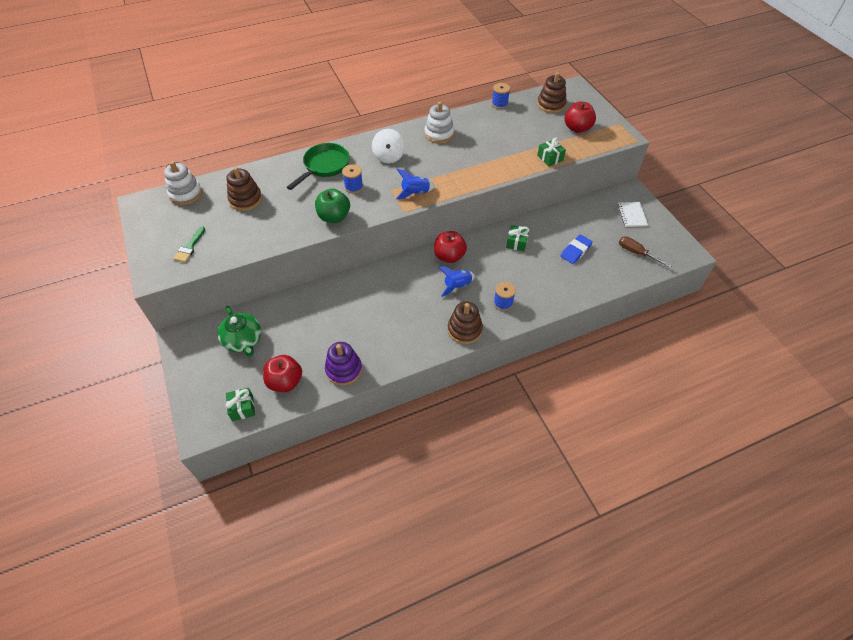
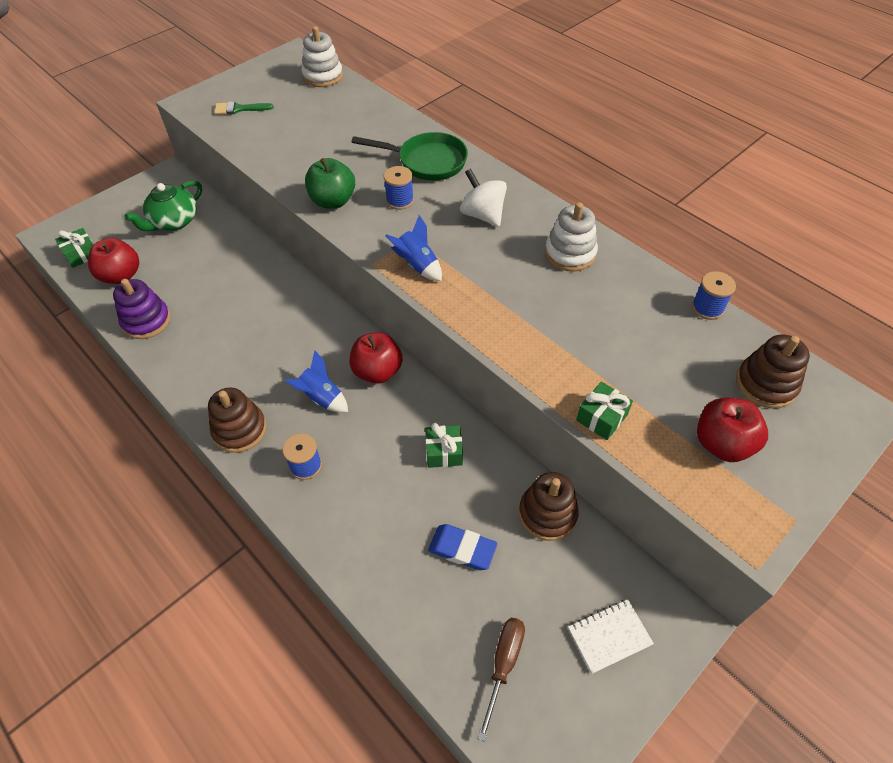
camera: 70 degrees right, 0 degrees up
(245, 199) = (333, 120): brown stacking toy -> brown stacking toy (547, 514)
(389, 157) = (482, 215): white spinning top -> white spinning top turned 75 degrees clockwise

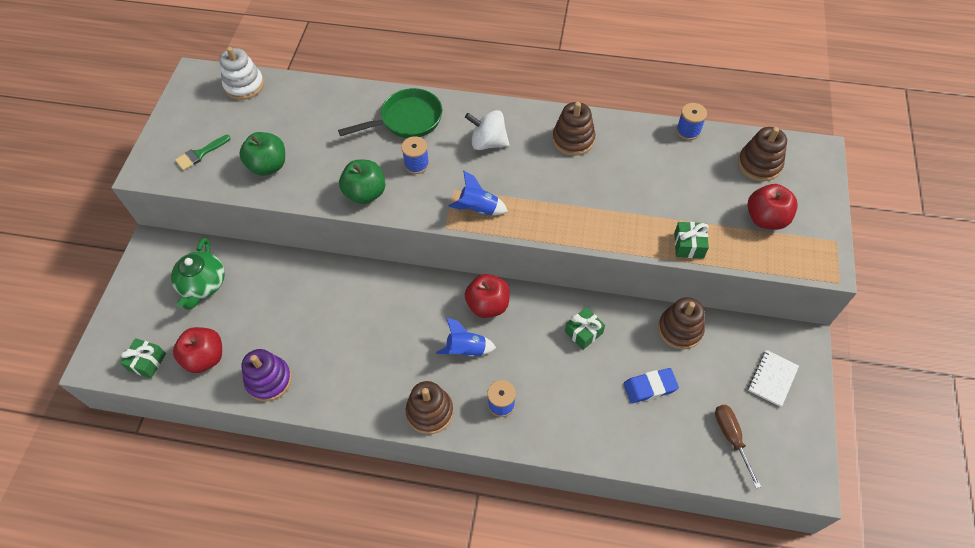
camera: 35 degrees left, 5 degrees up
(279, 142) = (268, 166): none -> green apple
(570, 253) = (573, 139): white stacking toy -> brown stacking toy

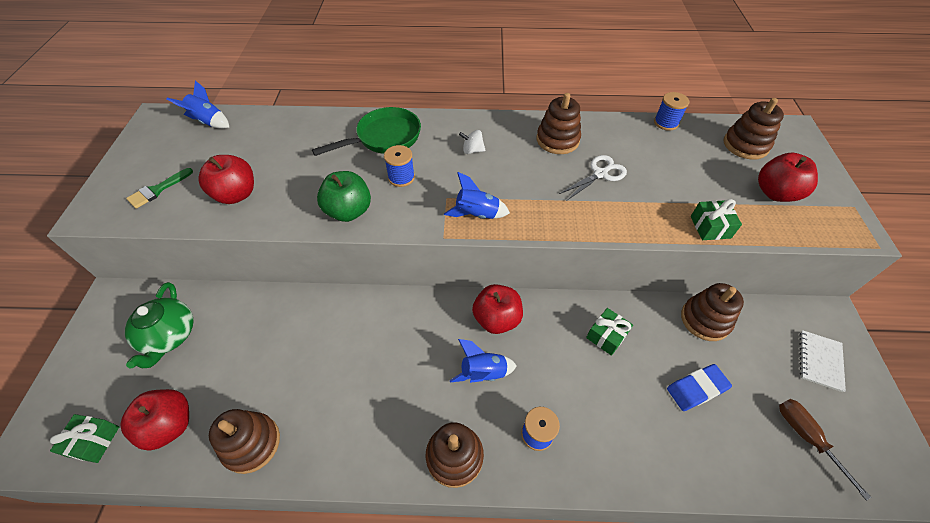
camera: 10 degrees left, 5 degrees down
(244, 85) = (209, 122): white stacking toy -> blue rocket
(268, 166) = (236, 194): green apple -> red apple
(269, 380) = (251, 443): purple stacking toy -> brown stacking toy
(488, 142) = (472, 150): white spinning top -> white spinning top, size x0.57
(604, 180) = (600, 174): none -> white scissors

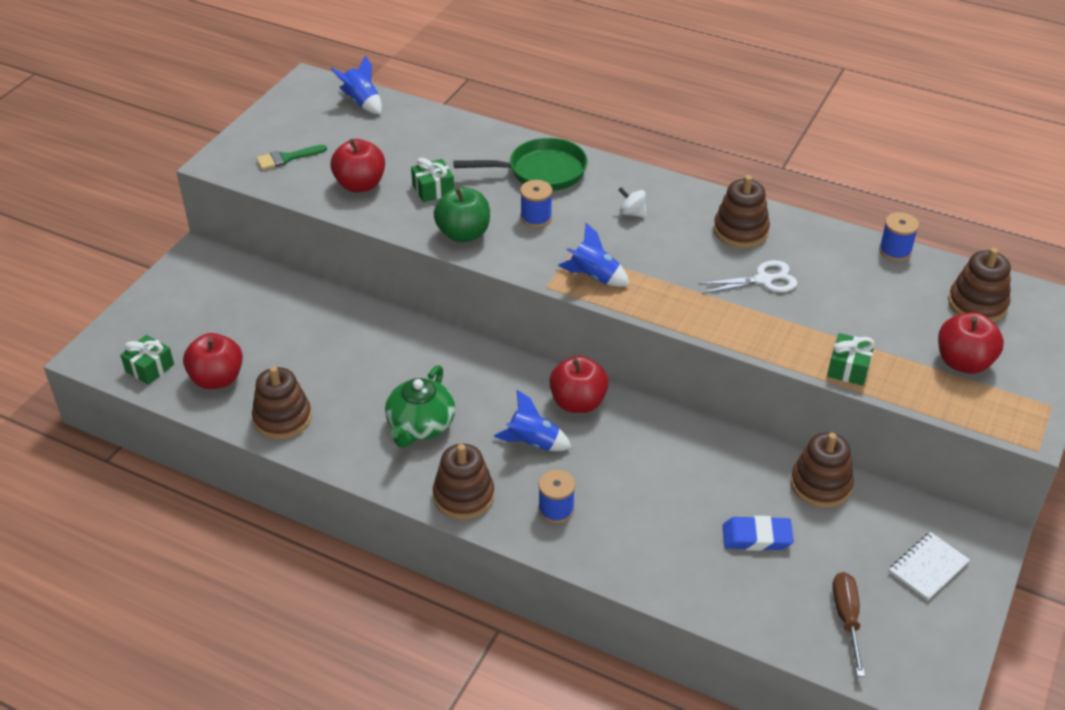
camera: 25 degrees right, 10 degrees down
(169, 336) = (241, 306): green teapot -> green teapot (420, 426)
(606, 336) = (690, 459): green gift -> green gift (433, 189)

